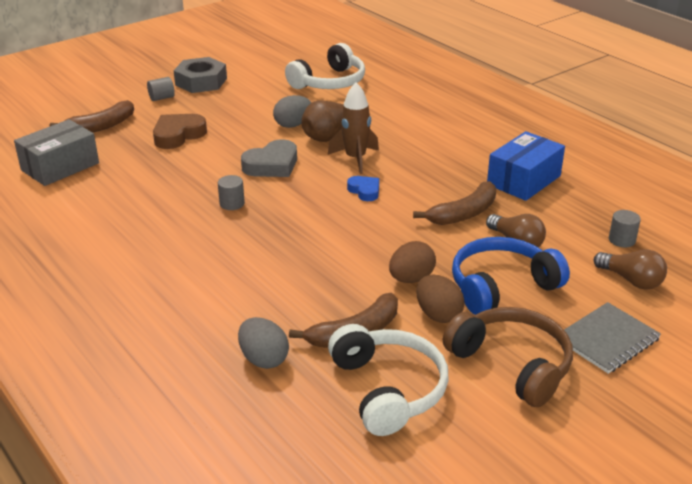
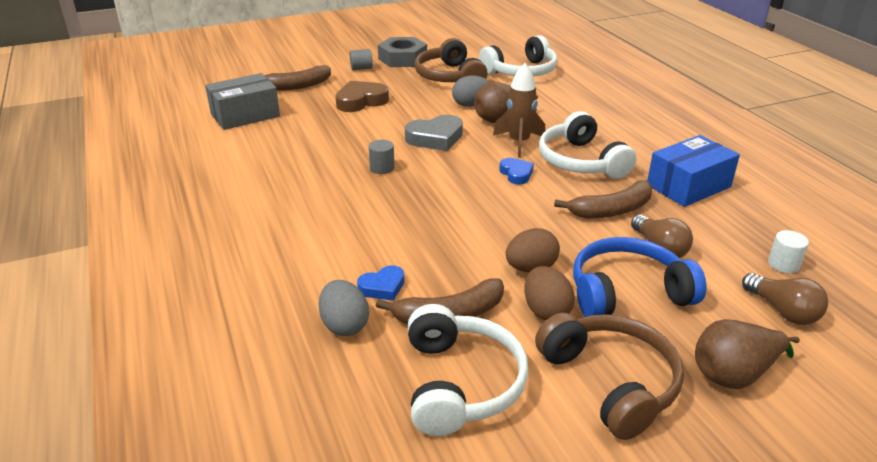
camera: 15 degrees right, 0 degrees up
(259, 96) = (449, 77): none -> brown headphones
(283, 319) = (382, 287): none -> blue heart
(420, 170) = (581, 161): none -> white headphones
(607, 339) = (734, 374): grey notebook -> brown pear
(622, 240) = (783, 264): grey cylinder -> white cylinder

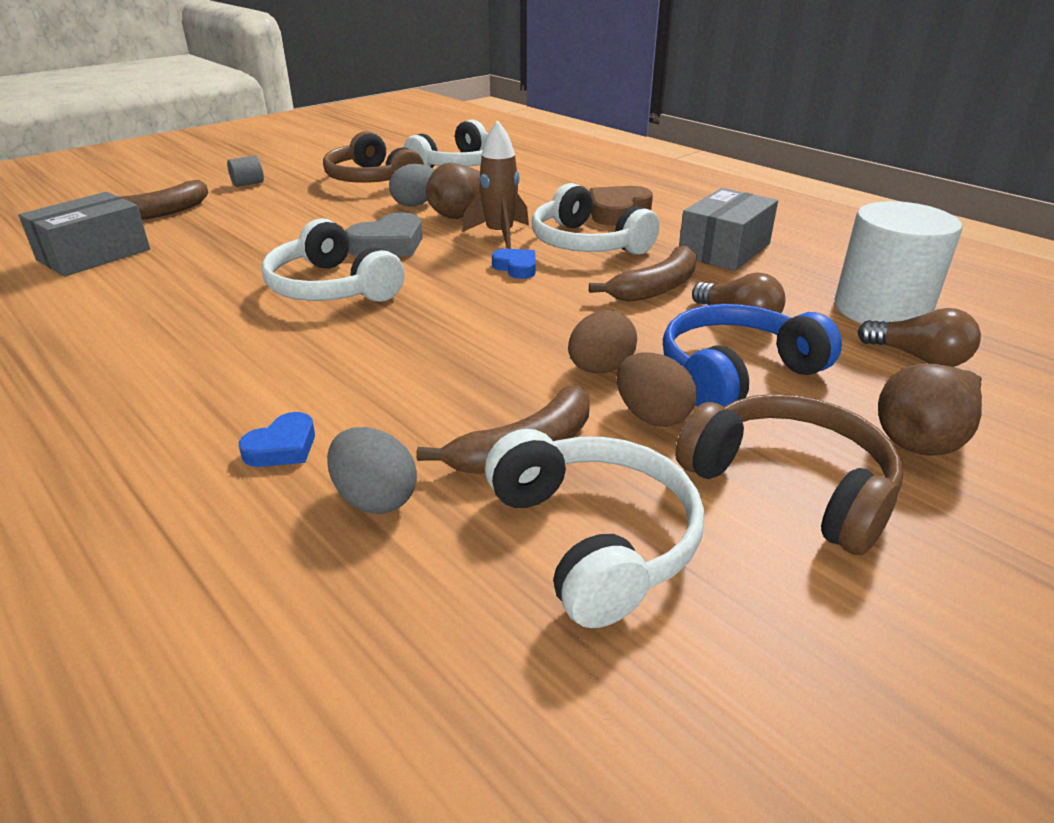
camera: 20 degrees left, 0 degrees up
(361, 101) = (264, 218): brown heart -> brown heart (617, 212)
(382, 168) = (332, 288): grey cylinder -> white headphones
(382, 287) = (408, 433): blue heart -> blue heart (282, 447)
(402, 58) = (300, 168): grey nut -> none
(688, 186) = (724, 250): blue box -> grey box
(783, 264) = (881, 310): white cylinder -> white cylinder, size x2.45

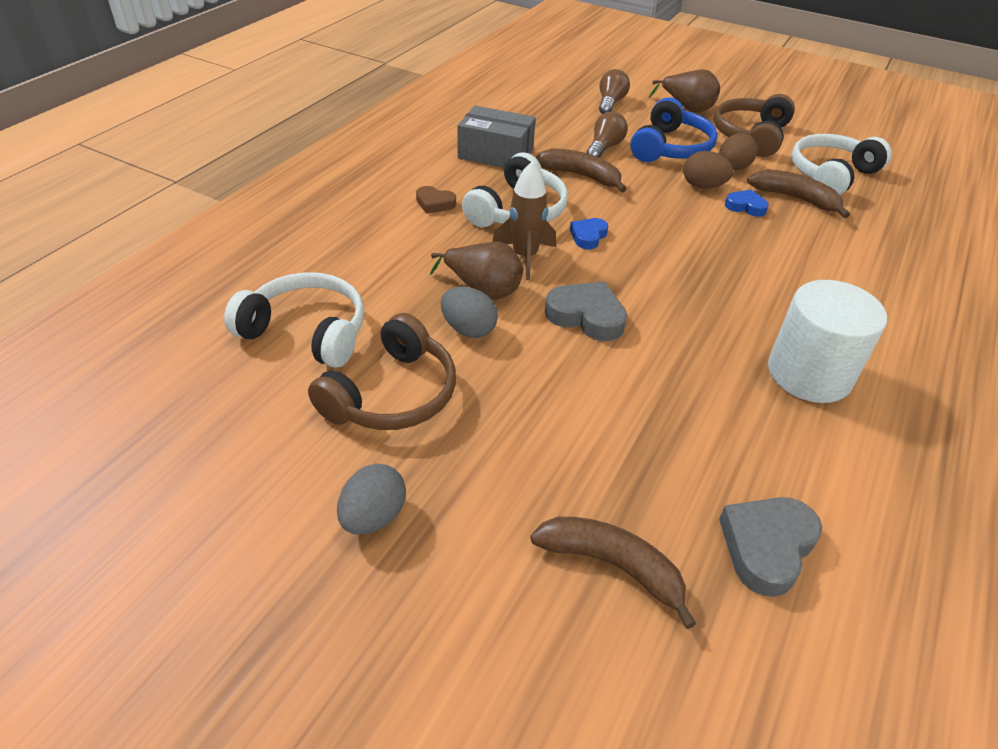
camera: 110 degrees left, 10 degrees up
(94, 255) = (766, 547): grey box -> grey heart
(248, 184) = (456, 526): grey cylinder -> none
(282, 447) = (876, 272): blue heart -> blue heart (745, 206)
(332, 288) = (693, 321): white headphones -> none
(375, 498) = (873, 232): grey egg -> grey egg (373, 517)
(617, 212) = (434, 203): brown heart -> brown heart, size x0.60
(736, 373) = (670, 148): blue headphones -> blue headphones turned 105 degrees counterclockwise
(881, 310) = (559, 108): white cylinder -> white cylinder (809, 374)

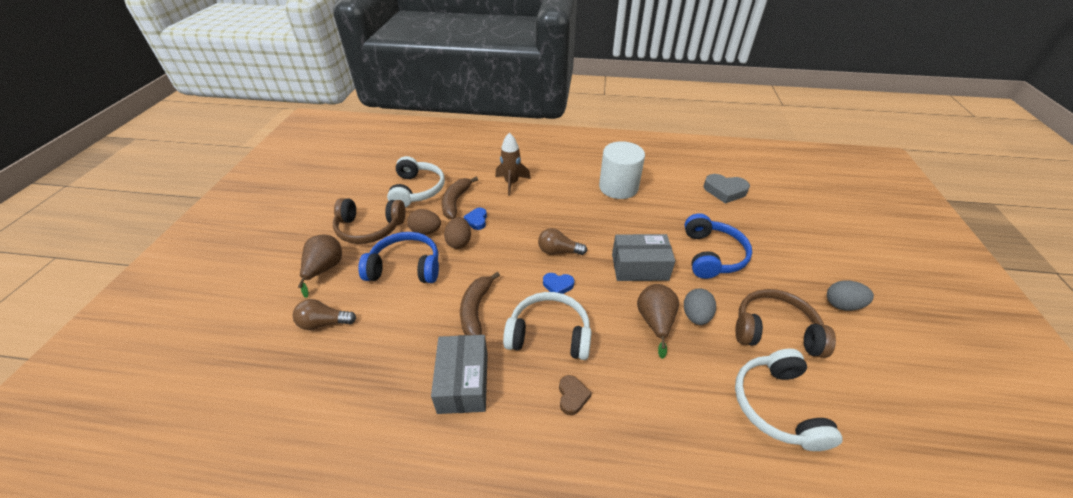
camera: 110 degrees left, 0 degrees up
(525, 257) = (604, 312): brown rocket -> brown rocket (511, 183)
(574, 409) = (711, 255): none -> blue headphones
(586, 316) = (639, 267): grey heart -> grey box
(604, 148) = (420, 306): brown light bulb -> brown light bulb (558, 251)
(612, 566) = (776, 226): brown banana -> none
(831, 175) = (417, 190): white headphones -> white headphones turned 120 degrees counterclockwise

